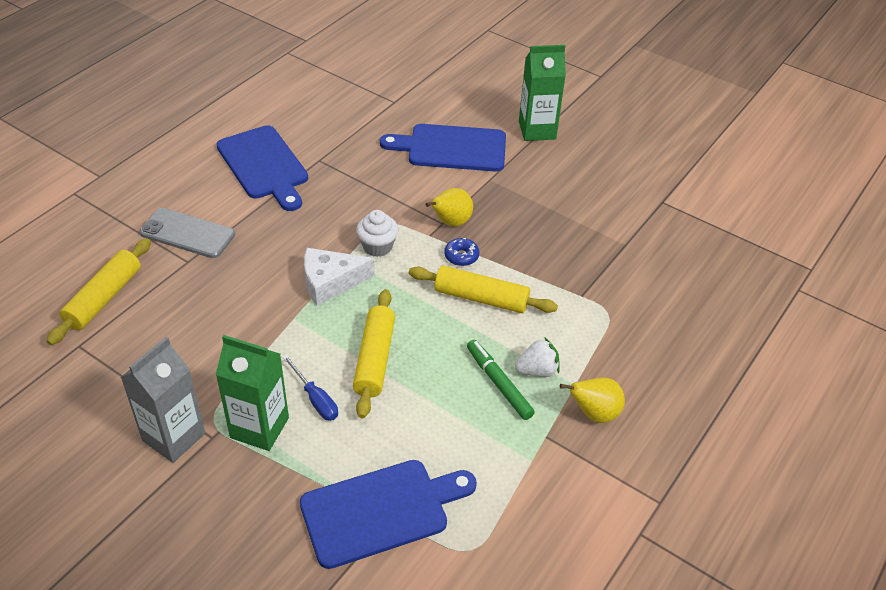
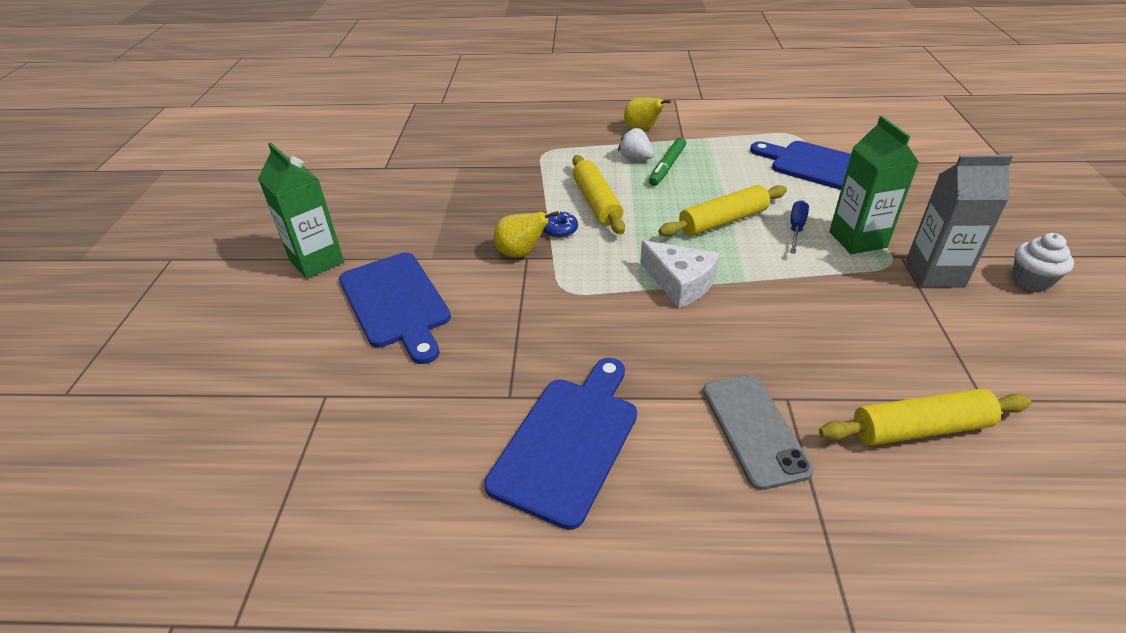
camera: 120 degrees left, 5 degrees down
(377, 247) = (602, 279): white cupcake -> white cupcake (1031, 280)

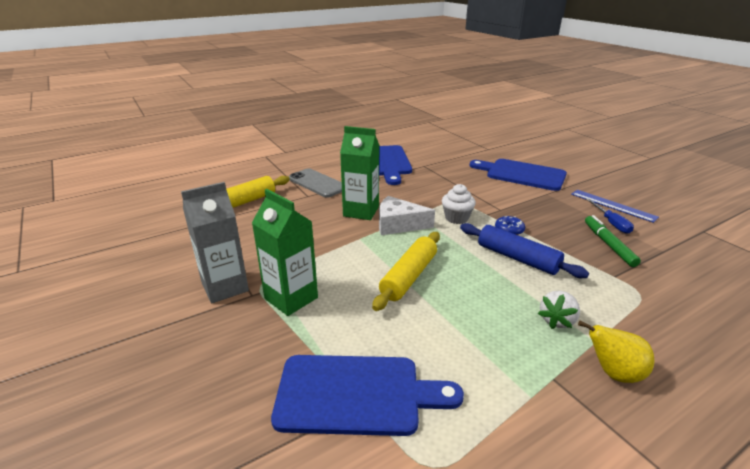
camera: 145 degrees right, 10 degrees down
(317, 261) = (592, 175): green carton -> green carton (361, 211)
(397, 216) = (612, 205): none -> blue ruler
(521, 253) = (507, 210): yellow pear -> none
(597, 202) = (517, 258): yellow rolling pin -> blue rolling pin
(635, 158) = (557, 320): white strawberry -> white strawberry turned 120 degrees clockwise
(667, 167) = (515, 321): green marker -> green marker (608, 244)
(796, 229) = (346, 291): blue screwdriver -> blue screwdriver (611, 223)
(1031, 280) = (142, 308): white cupcake -> white cupcake (456, 218)

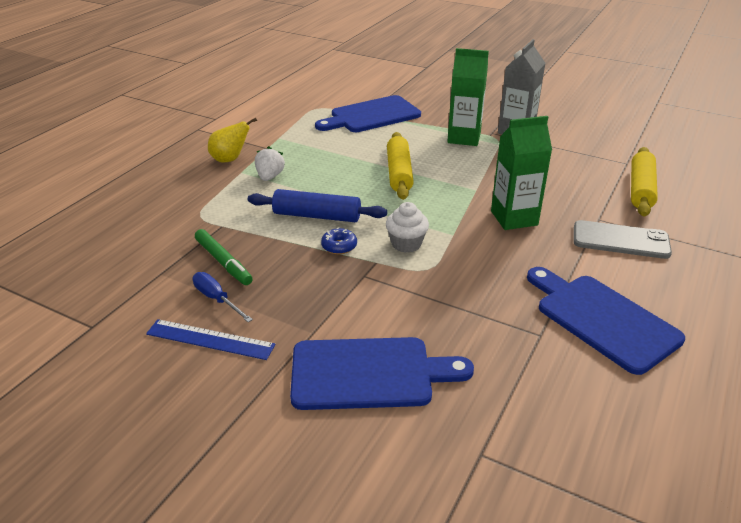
camera: 150 degrees right, 5 degrees up
(398, 224) = (458, 215): white cheese -> none

